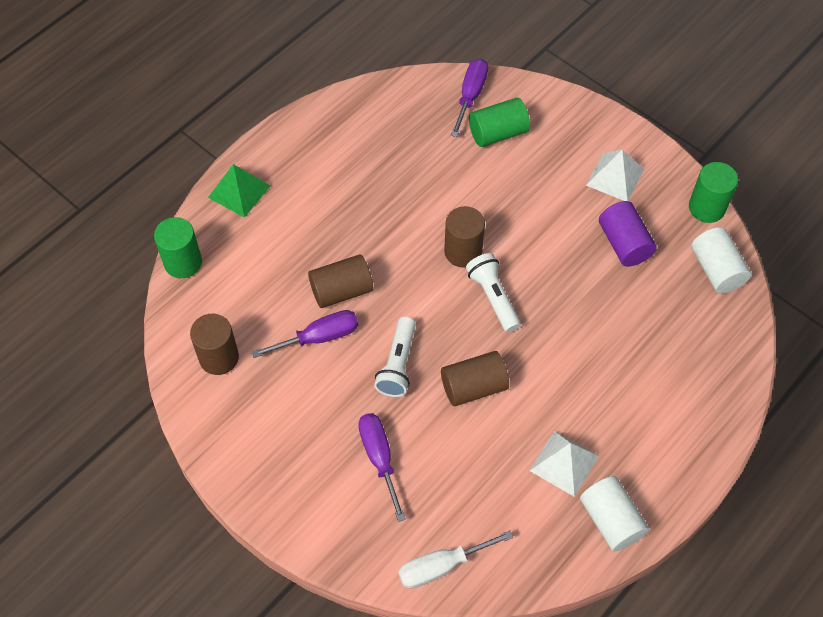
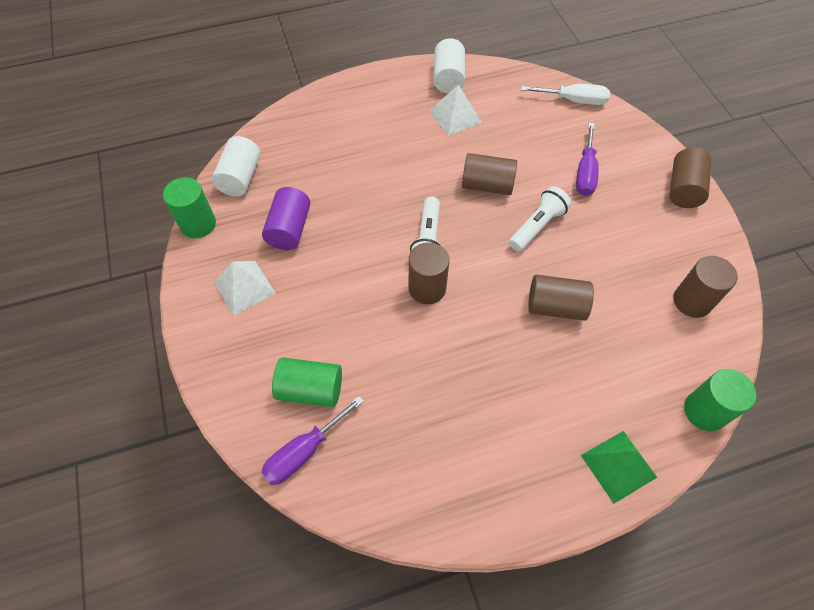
camera: 150 degrees left, 0 degrees up
(264, 492) = (683, 189): none -> brown cylinder
(319, 337) = (594, 276): purple screwdriver -> none

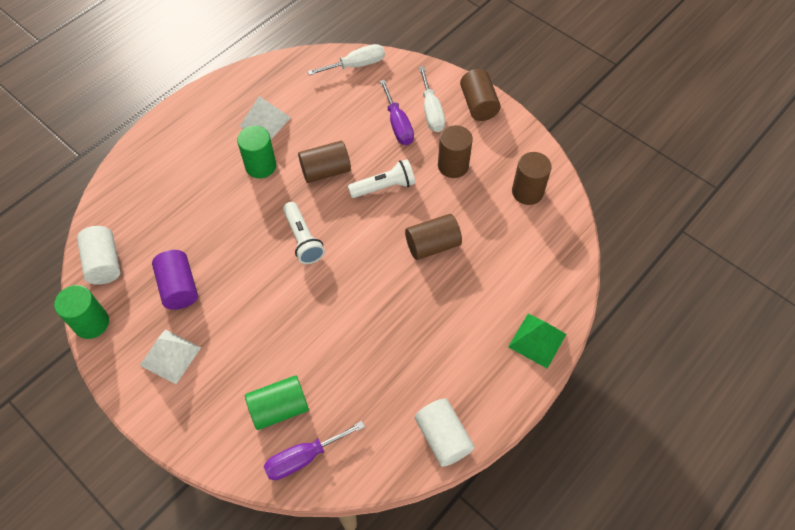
camera: 30 degrees left, 0 degrees up
(304, 452) = (303, 457): purple screwdriver -> purple screwdriver turned 45 degrees clockwise
(427, 288) = (325, 280): brown cylinder -> brown cylinder (453, 166)
(448, 78) = (239, 89): white cylinder -> white cylinder (443, 437)
(537, 226) = (384, 187): white flashlight -> white flashlight turned 60 degrees clockwise
(628, 174) = (431, 111): none -> white screwdriver
(704, 411) = (574, 270): green cylinder -> green cylinder (260, 166)

